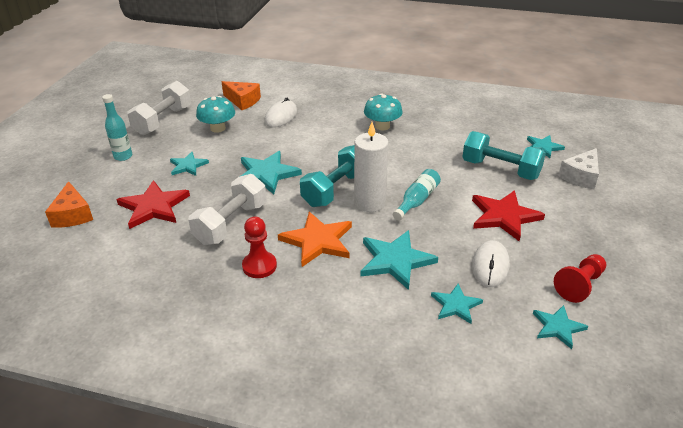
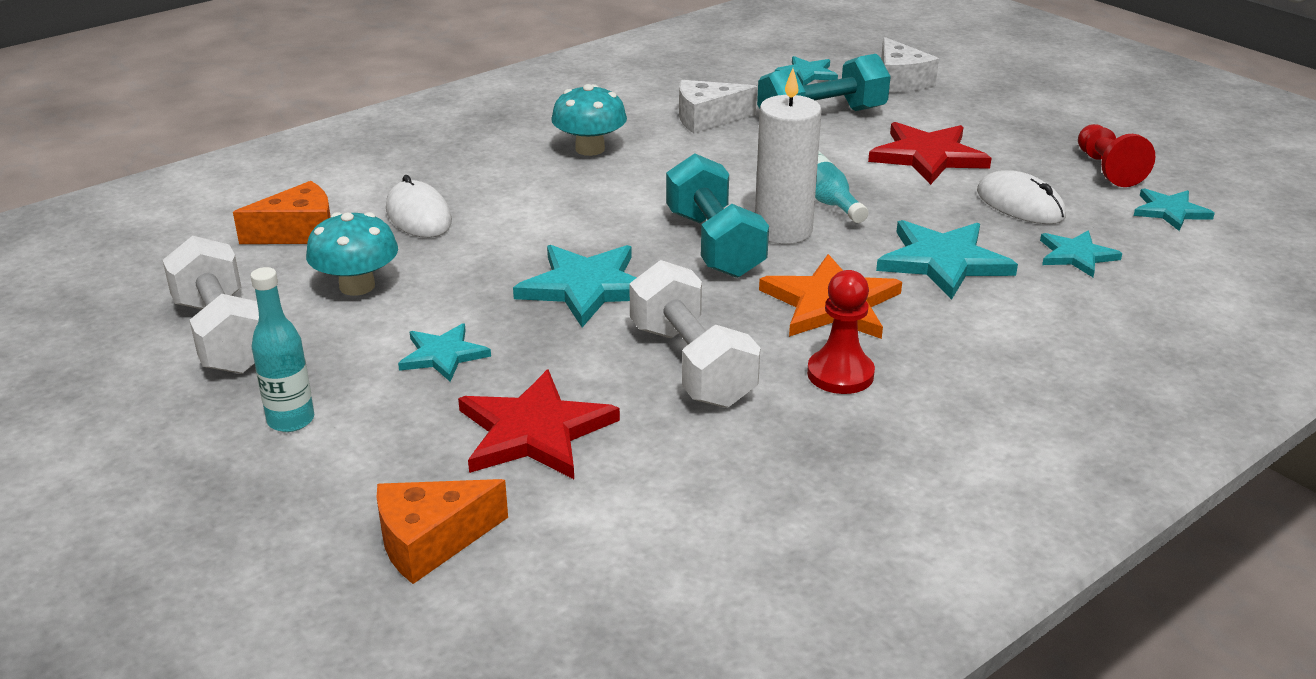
camera: 55 degrees left, 5 degrees down
(72, 215) = (431, 541): orange cheese -> orange cheese turned 135 degrees clockwise
(452, 141) = (707, 119): none -> white cheese

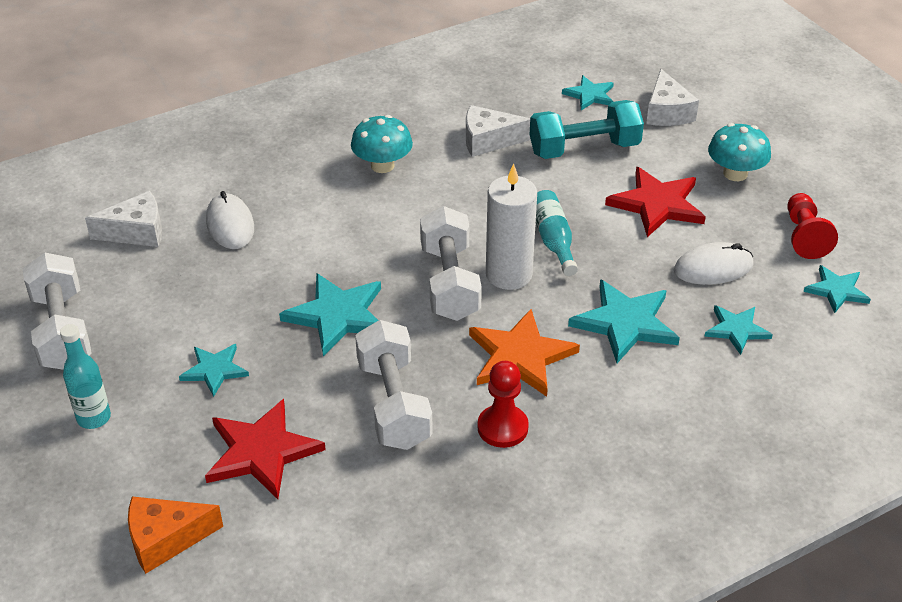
camera: 10 degrees right, 10 degrees up
(299, 232) = (136, 232): orange cheese -> white cheese
(357, 286) = (167, 293): turquoise mushroom -> turquoise mushroom (735, 173)
(714, 244) = (449, 282): turquoise dumbbell -> white dumbbell
(1020, 204) = (713, 268): white mouse -> white mouse turned 75 degrees counterclockwise

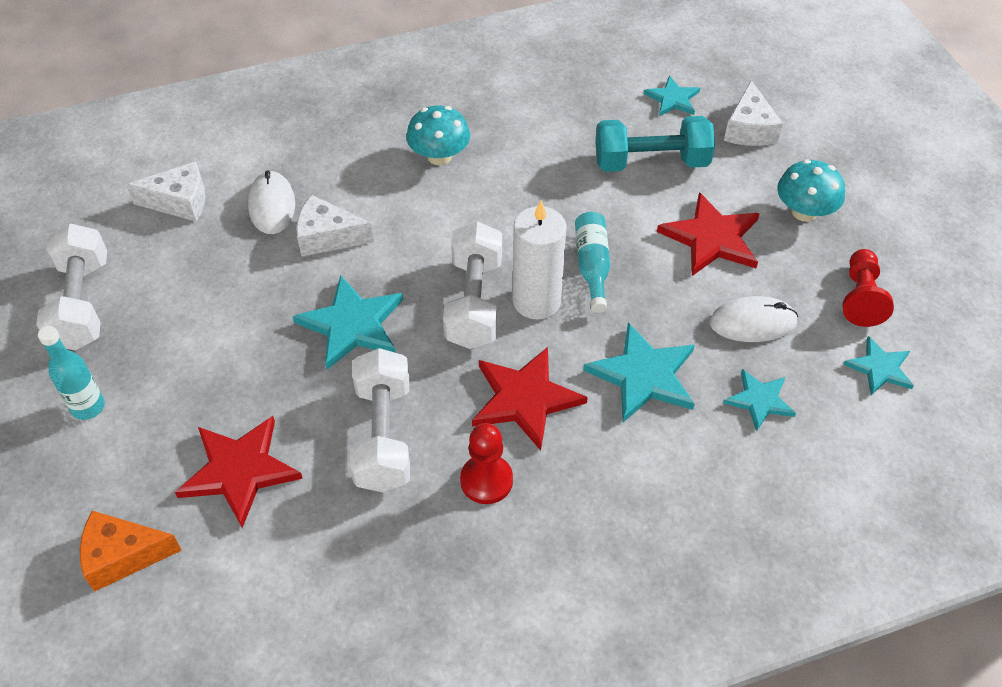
camera: 10 degrees right, 10 degrees up
(214, 370) = (216, 370): turquoise star -> none
(488, 140) = (554, 140): white cheese -> white cheese (328, 237)
(520, 356) = (525, 399): orange star -> red star

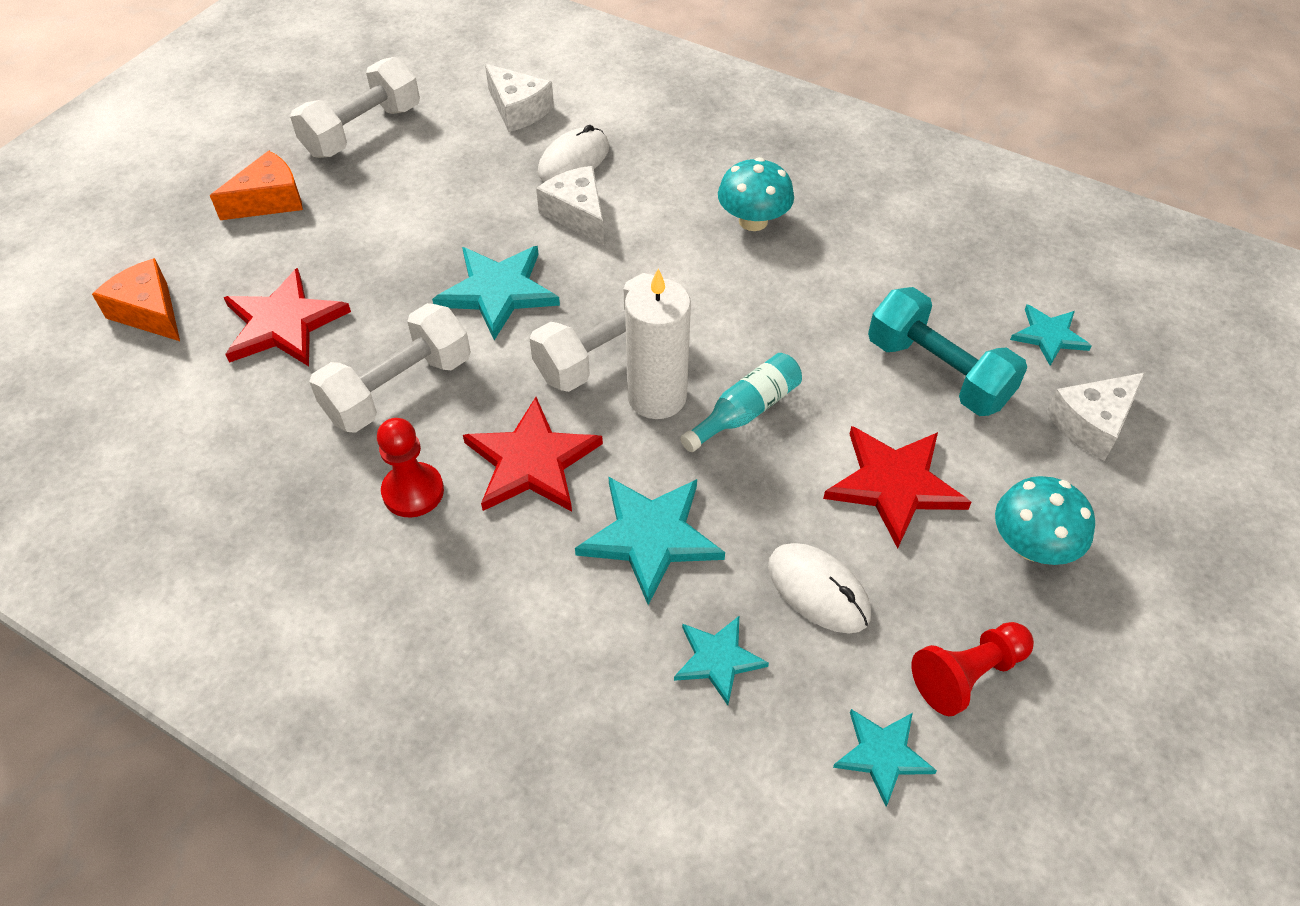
camera: 50 degrees right, 0 degrees up
(88, 407) = (269, 200): turquoise bottle -> orange cheese

